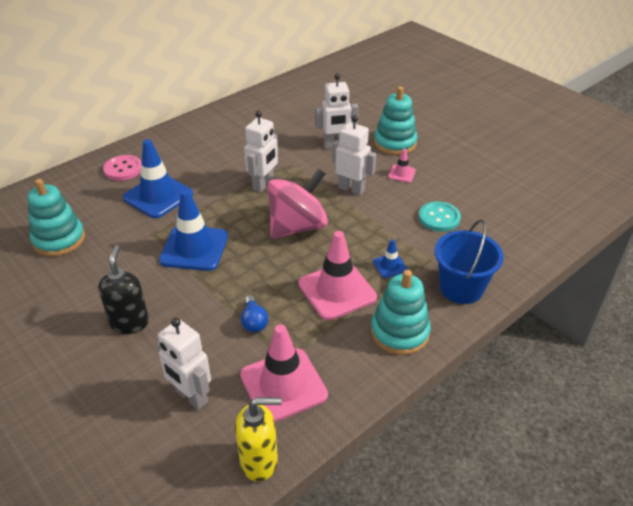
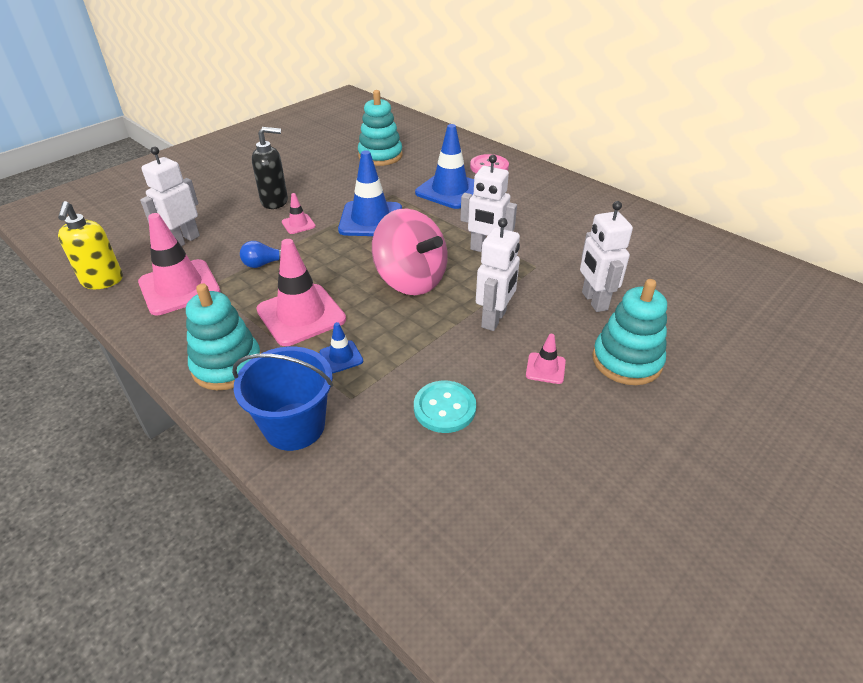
camera: 85 degrees right, 0 degrees up
(186, 300) = (298, 224): none -> pink traffic cone

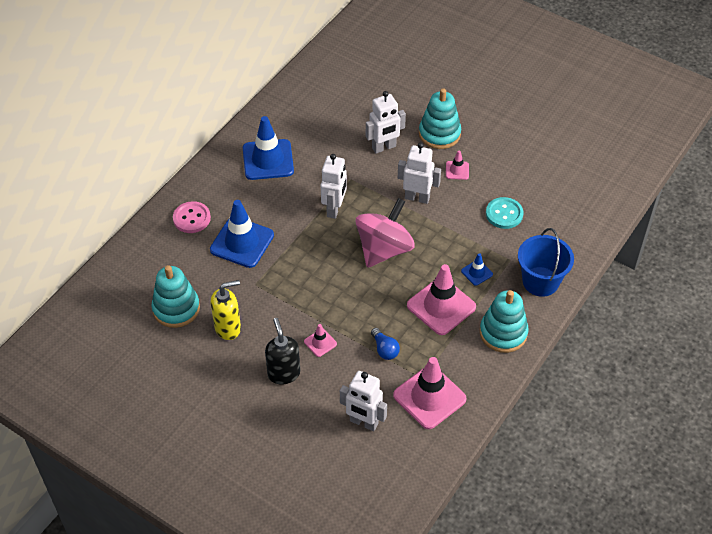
camera: 100 degrees left, 10 degrees up
(102, 281) = (435, 458): yellow soap dispenser -> yellow soap dispenser (228, 328)
(371, 219) = (303, 291): blue traffic cone -> blue traffic cone (268, 160)

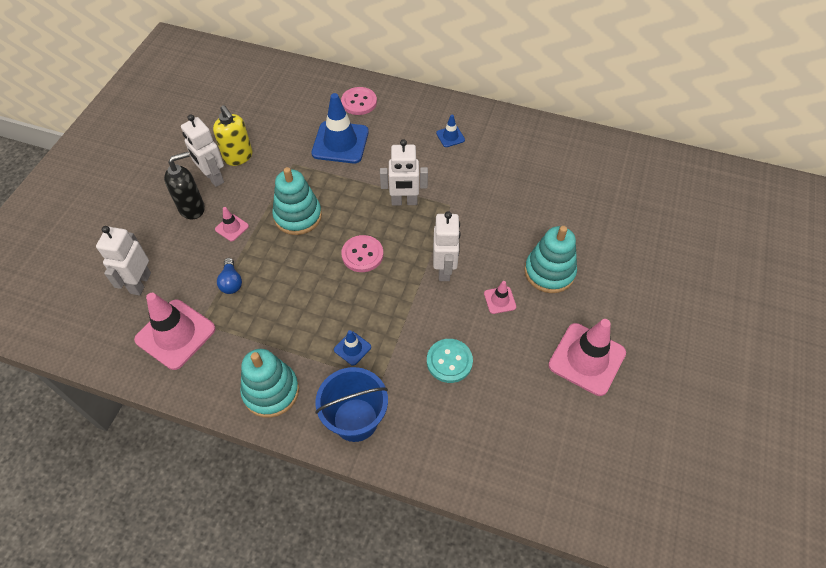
camera: 75 degrees right, 5 degrees up
(176, 308) = (254, 118): turquoise stacking toy -> turquoise stacking toy (298, 216)
(268, 160) = (450, 136): blue traffic cone -> blue traffic cone, size x0.47
(384, 147) = (506, 225): white robot -> white robot (213, 178)
(384, 249) = (362, 254): pink spinning top -> pink button
(384, 349) = (231, 282): blue light bulb -> blue light bulb turned 60 degrees counterclockwise
(441, 306) = (297, 322): pink traffic cone -> pink traffic cone (587, 359)

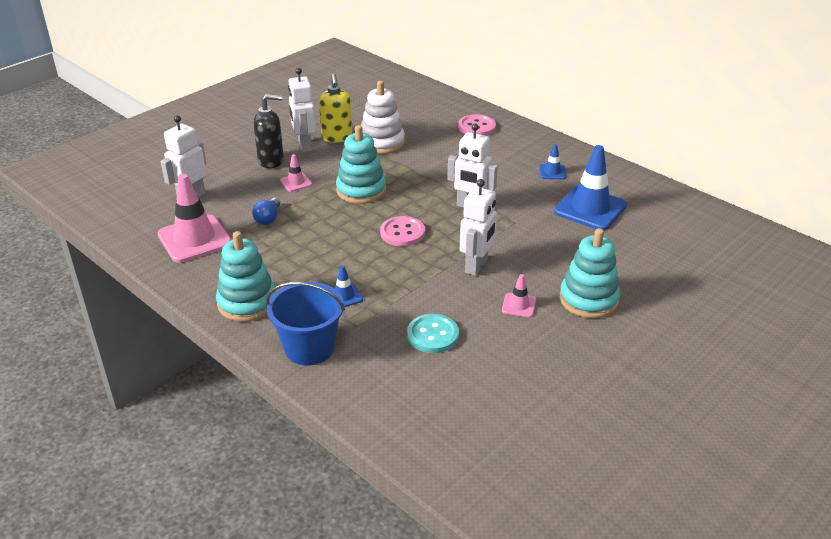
camera: 25 degrees right, 20 degrees down
(284, 150) = (382, 143): none -> white stacking toy
(340, 142) = (438, 150): blue traffic cone -> blue traffic cone (590, 208)
(587, 359) = (584, 380): pink traffic cone -> none

